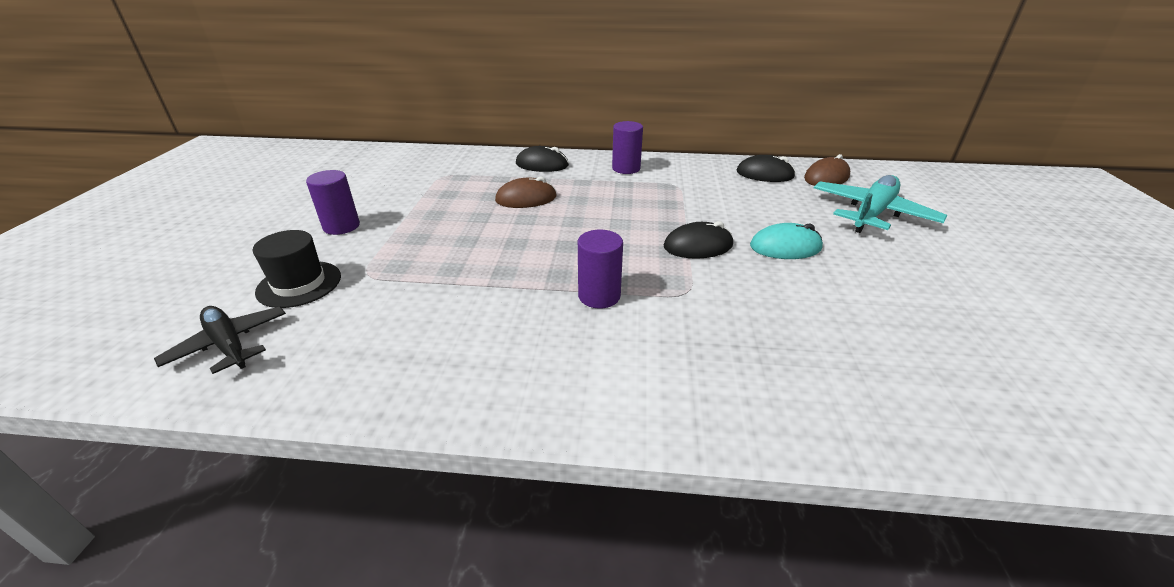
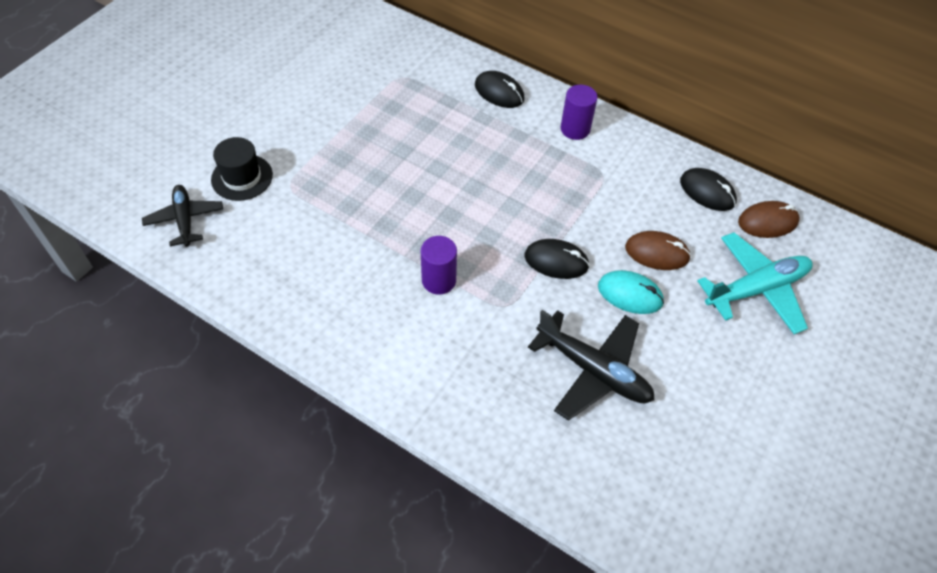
camera: 25 degrees right, 20 degrees up
(341, 226) = (292, 119): purple cylinder -> none
(526, 199) = (454, 140): brown mouse -> brown mouse (657, 253)
(824, 311) = (593, 370): none -> black plane

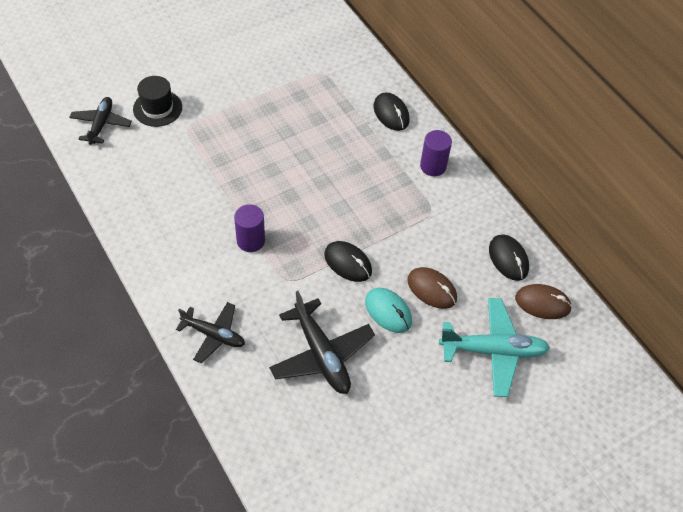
camera: 25 degrees right, 0 degrees up
(464, 402) = (213, 335): none -> black plane

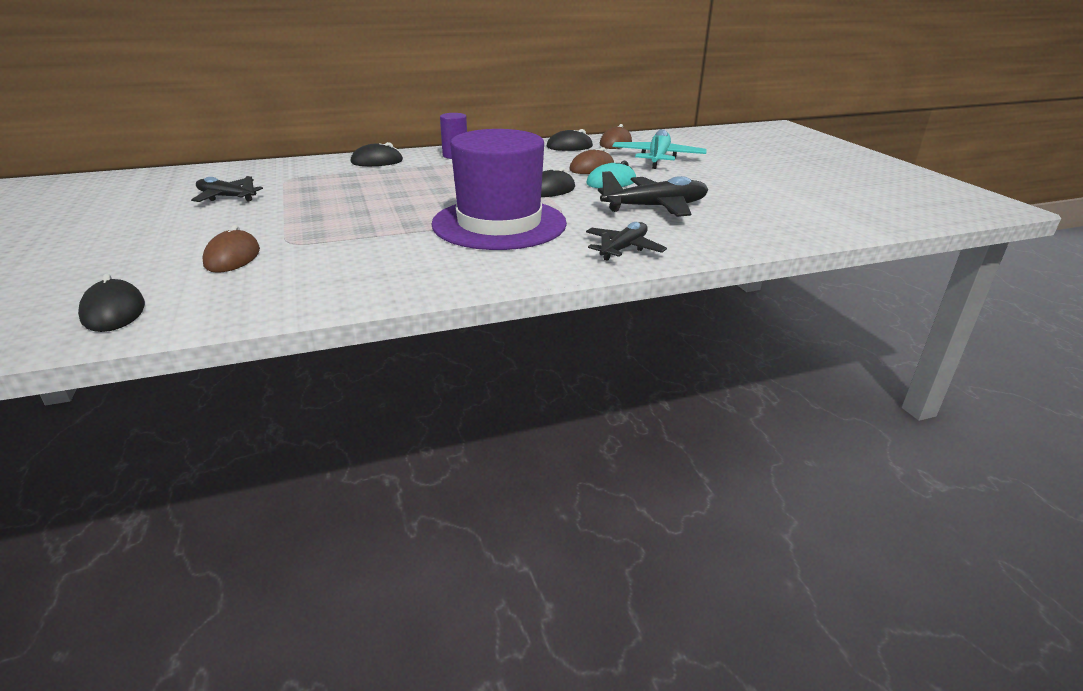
camera: 75 degrees left, 25 degrees down
(77, 91) = (113, 311): none -> black mouse
(101, 124) = (214, 296): black plane -> black plane (226, 197)
(157, 108) = (232, 257): black hat -> brown mouse
(250, 241) = (499, 224): purple cylinder -> purple hat

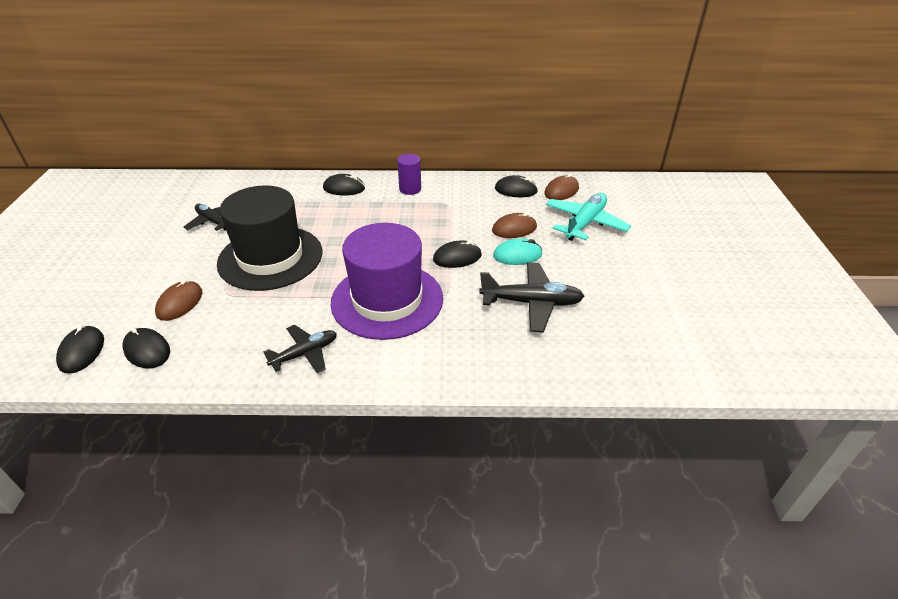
camera: 20 degrees right, 10 degrees up
(216, 297) = (147, 350): none -> black mouse
(328, 213) = (270, 257): none -> black hat
(623, 249) = (464, 359): black plane -> black plane (305, 353)

